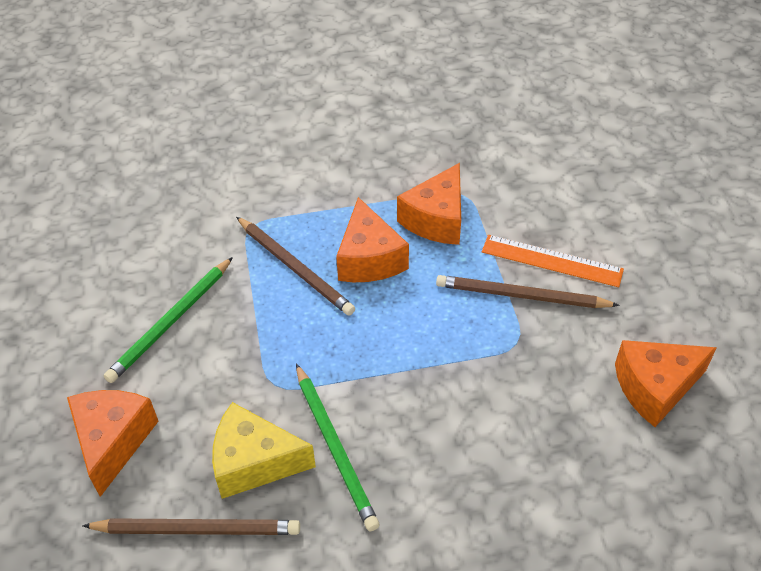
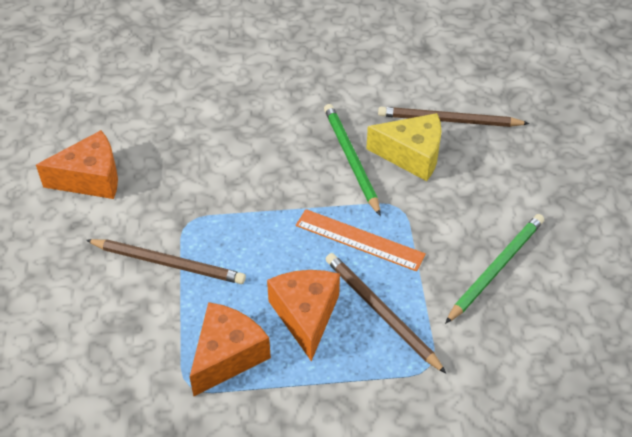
camera: 175 degrees left, 0 degrees up
(113, 441) = (523, 177): orange cheese -> none
(551, 261) = (126, 296): orange ruler -> orange ruler (359, 240)

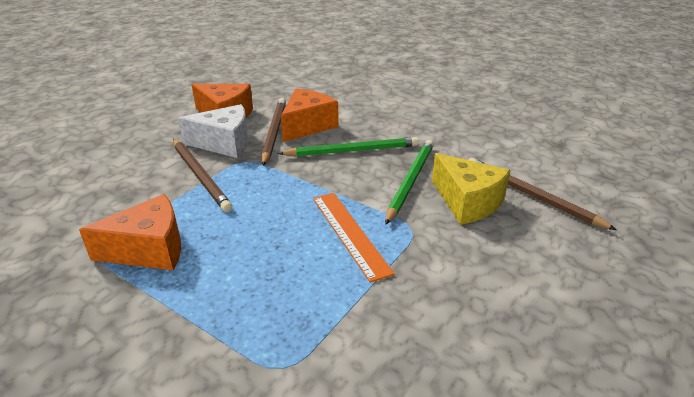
camera: 40 degrees right, 15 degrees down
(139, 214) = (224, 143): none -> white cheese
(306, 315) = (238, 258): orange cheese -> orange cheese (307, 126)
(381, 313) = (298, 295): brown pencil -> brown pencil (274, 132)
(495, 269) = (452, 327): green pencil -> green pencil (352, 151)

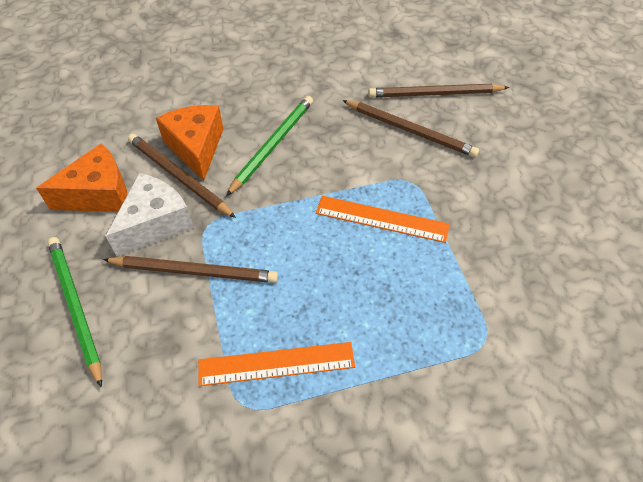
camera: 50 degrees left, 20 degrees up
(149, 249) = (276, 364): orange cheese -> orange ruler
(410, 181) = (354, 142): green pencil -> green pencil (76, 307)
(467, 202) = (410, 130): yellow cheese -> brown pencil

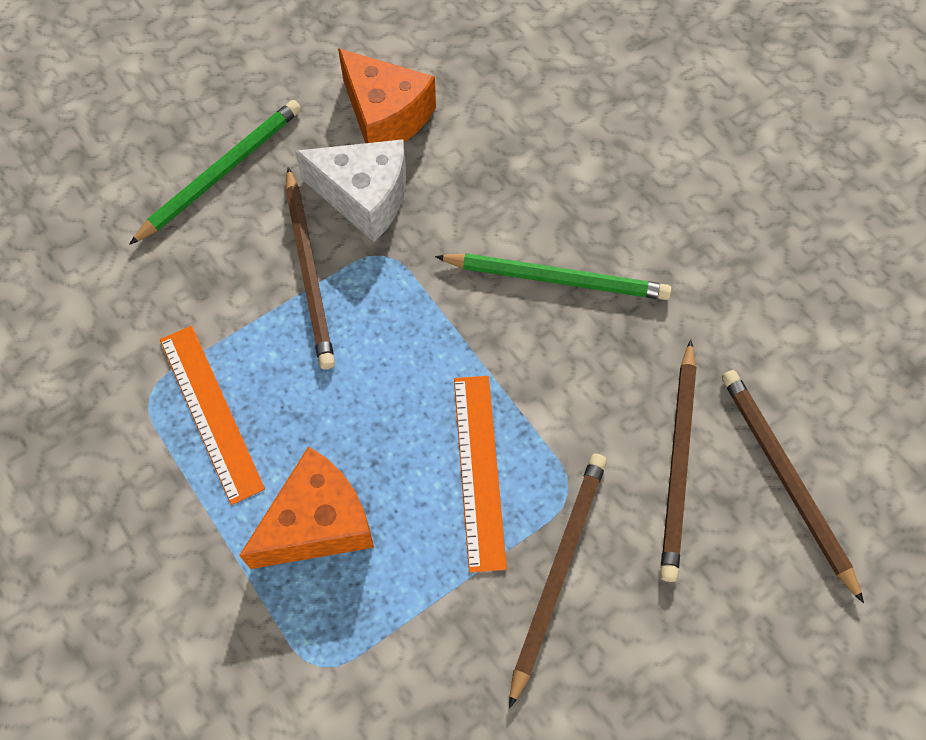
camera: 70 degrees right, 10 degrees up
(179, 177) = (449, 190): brown pencil -> brown pencil (557, 572)
(196, 147) = (509, 187): orange cheese -> orange cheese (318, 523)

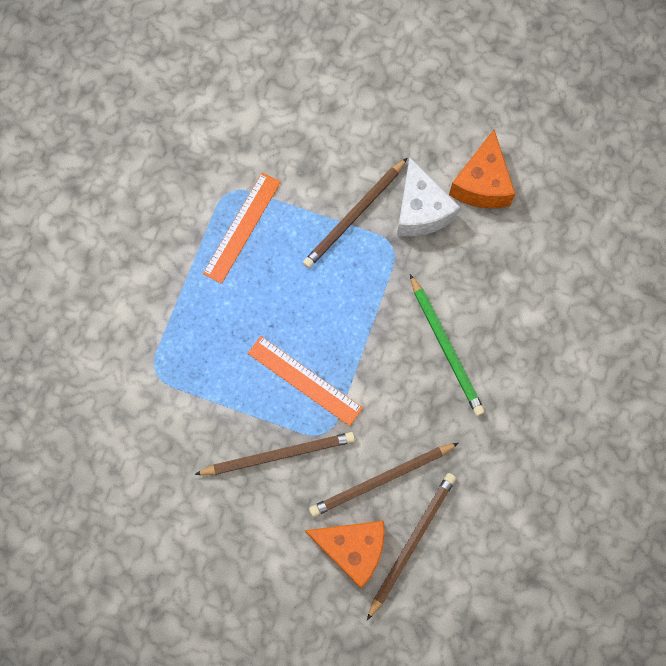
camera: 55 degrees right, 10 degrees up
(221, 173) = (379, 126): green pencil -> none
(318, 523) = (222, 321): orange cheese -> orange cheese (352, 548)
(479, 470) = (304, 380): orange ruler -> orange ruler turned 75 degrees clockwise

